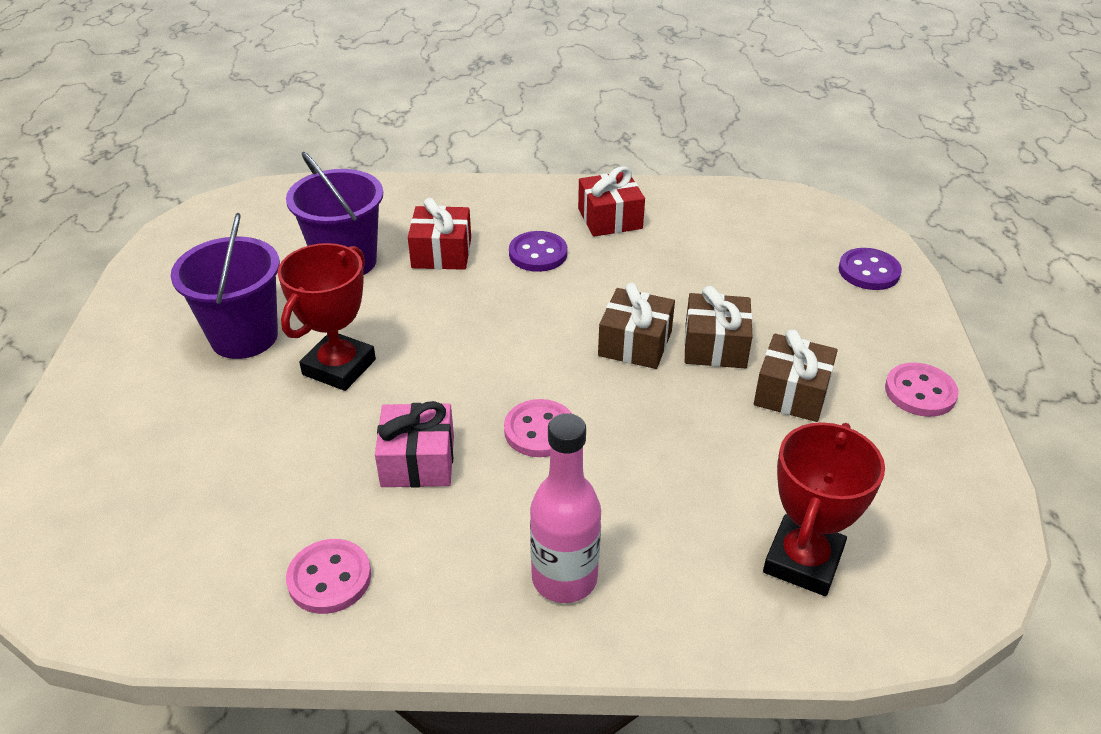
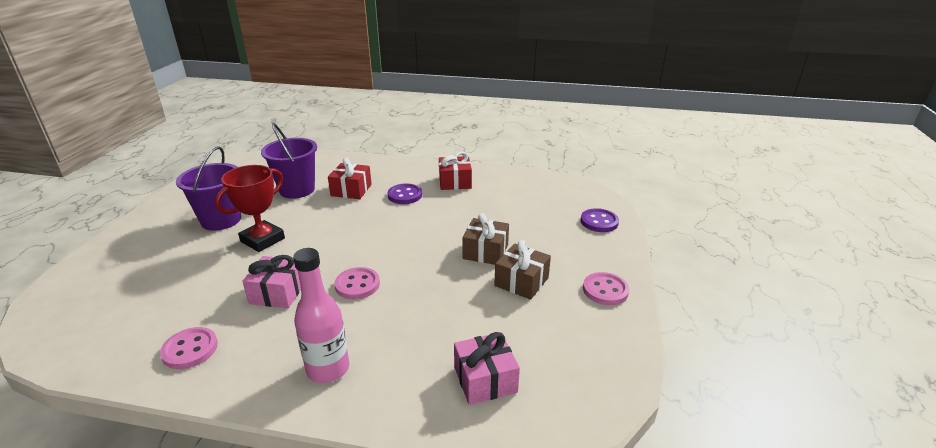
camera: 10 degrees right, 10 degrees down
(635, 344) = (438, 245): brown gift -> none
(803, 561) = (485, 379): red trophy -> pink gift

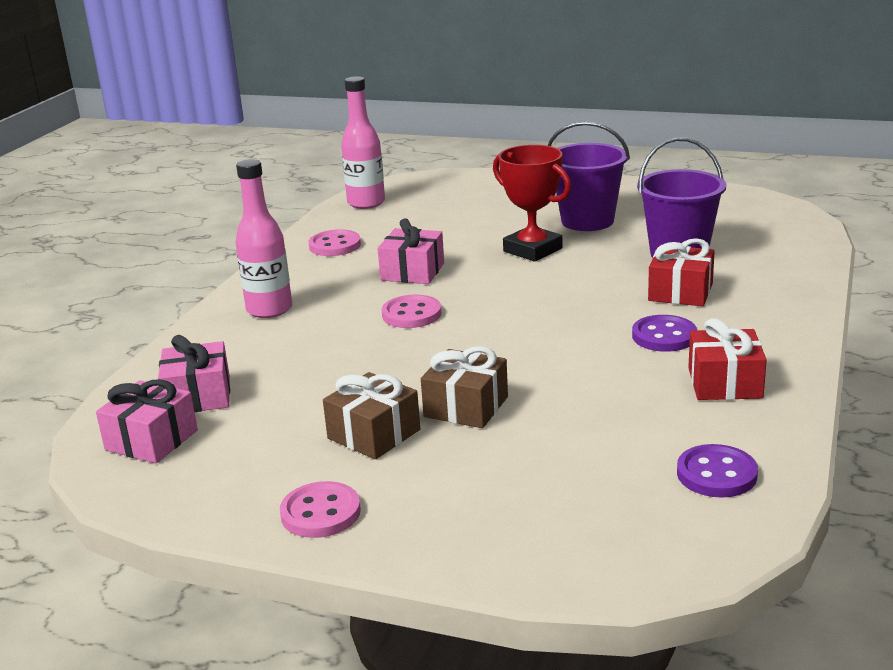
camera: 100 degrees right, 5 degrees down
(78, 344) = (366, 203): none -> pink bottle
(554, 391) = (151, 440): none -> pink gift
(599, 222) = (549, 545): purple button -> purple button (716, 474)

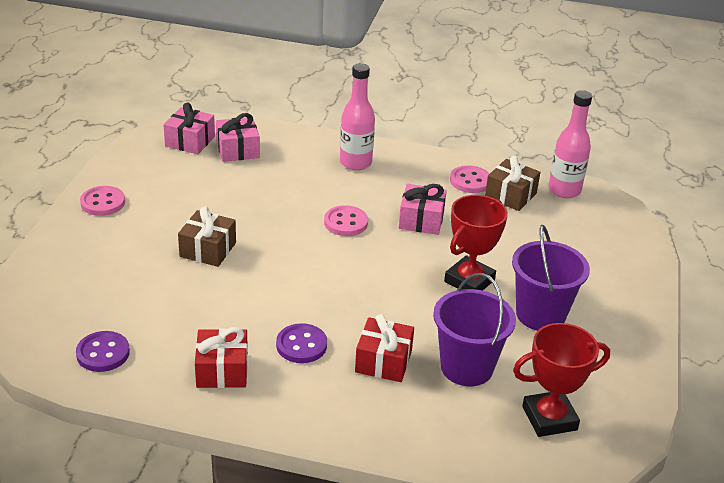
camera: 80 degrees right, 10 degrees up
(374, 434) = (181, 215): brown gift -> brown gift (510, 195)
(741, 223) = (549, 418): none -> red trophy

